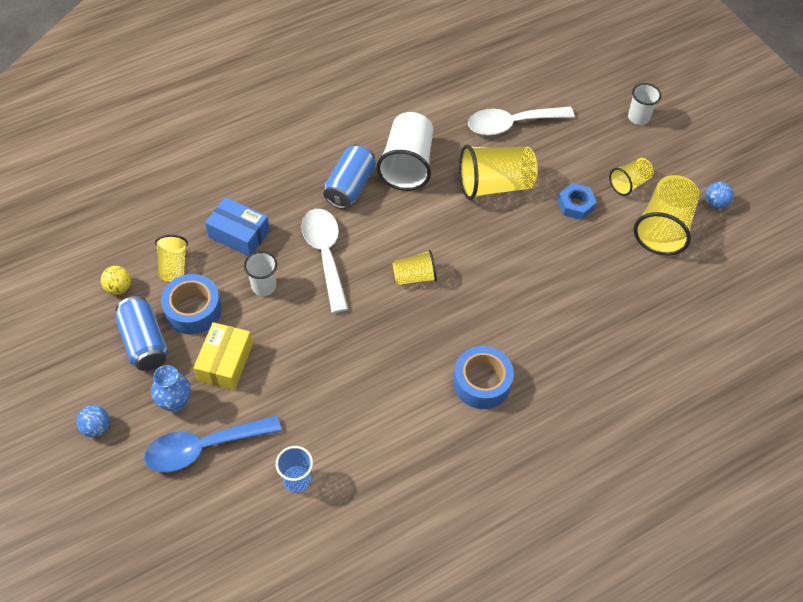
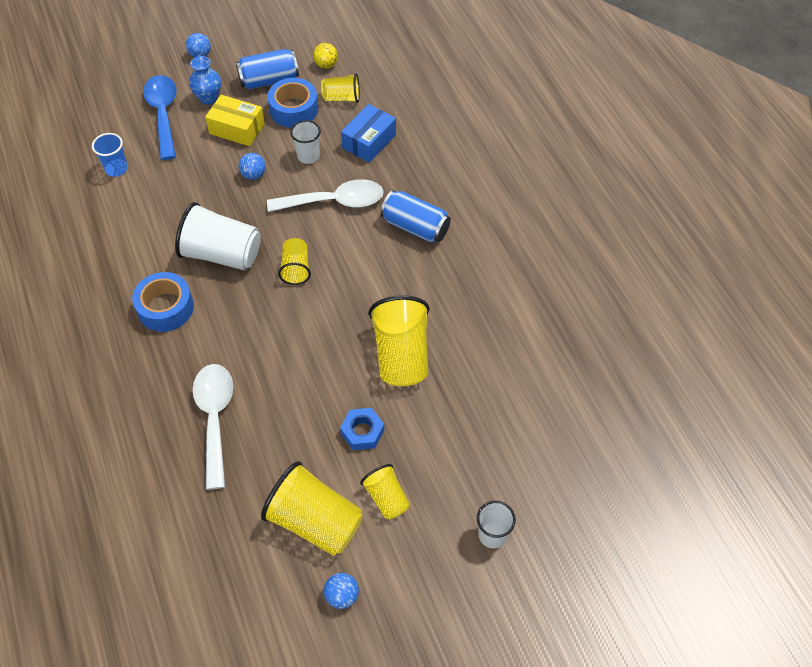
camera: 100 degrees right, 0 degrees up
(294, 333) = (254, 175): none -> blue ball
(407, 165) = (438, 277): white cup -> white cup (222, 254)
(512, 124) = (490, 386): white spoon -> white spoon (215, 418)

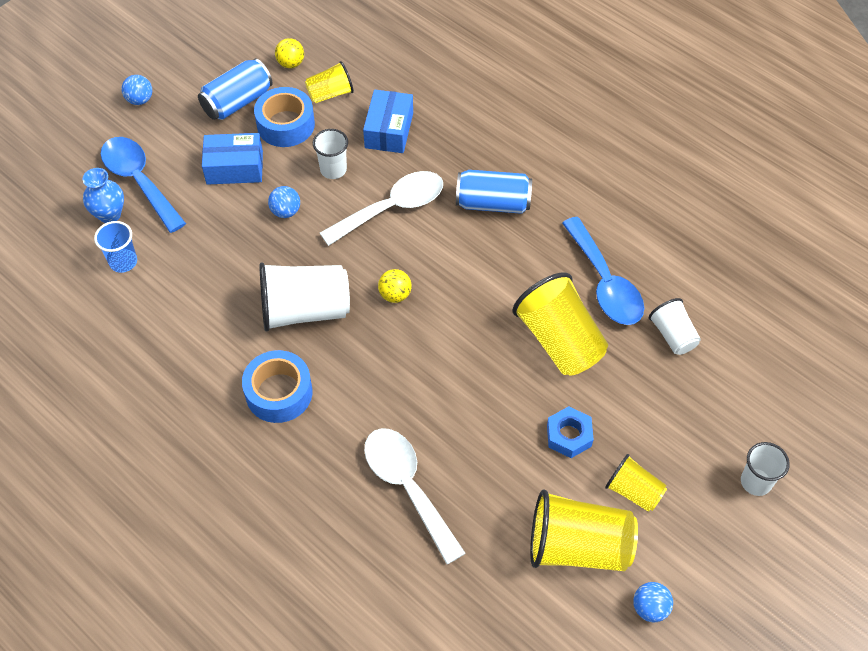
camera: 25 degrees left, 0 degrees up
(208, 98) = (181, 145): blue vase -> blue vase (110, 214)
(237, 128) = (234, 168): yellow box -> blue box
(296, 268) = (395, 295): yellow cup -> yellow ball
(466, 323) = (604, 282): none -> blue spoon
(497, 388) = (673, 335): none -> white cup

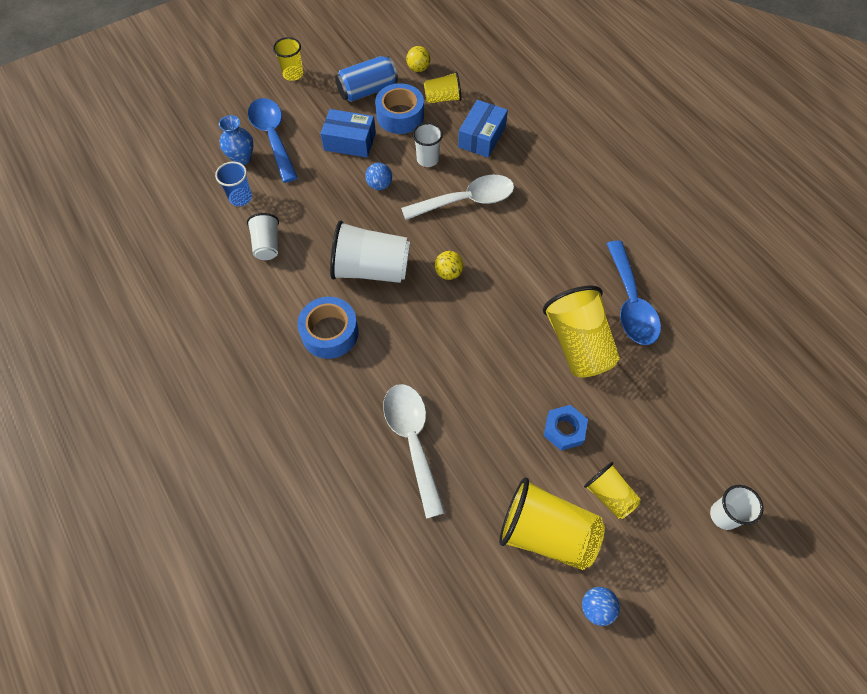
camera: 15 degrees right, 5 degrees up
(140, 100) = (293, 74): blue ball -> yellow cup
(493, 203) = (551, 214): blue can -> none
(673, 335) = (679, 363): white cup -> white cup (267, 245)

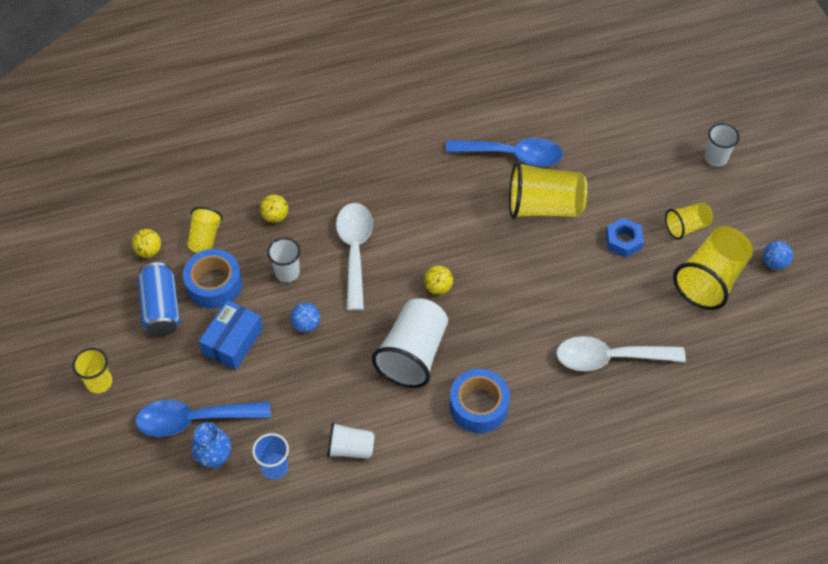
camera: 75 degrees left, 5 degrees down
(482, 137) = (275, 216): blue box -> yellow ball

